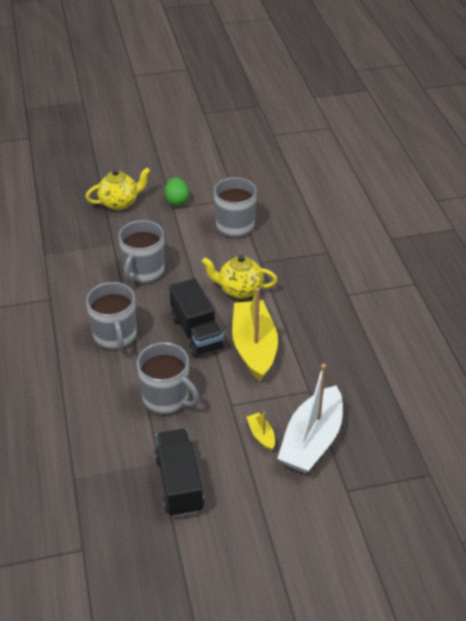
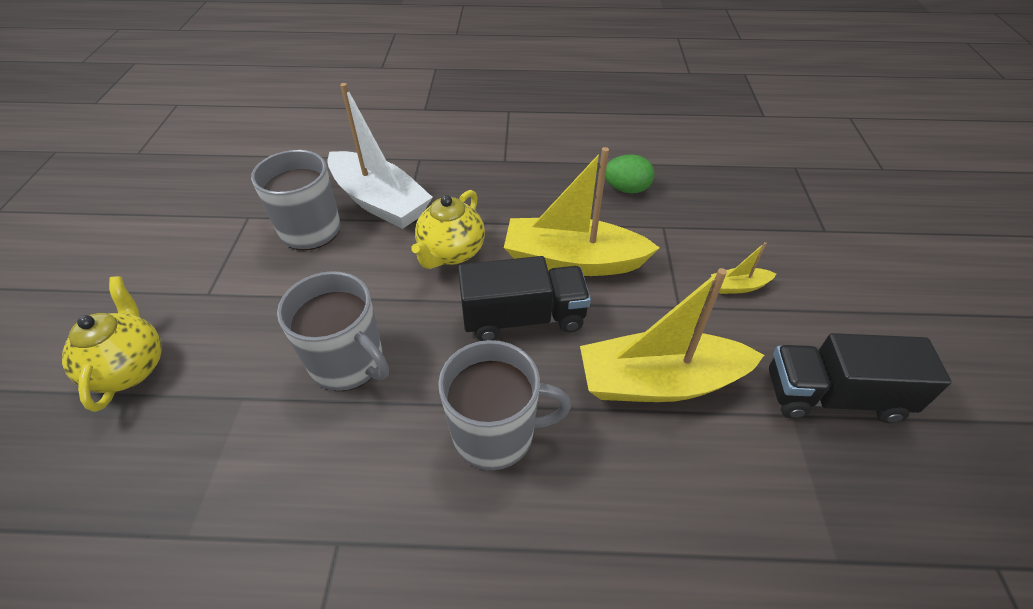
camera: 75 degrees left, 5 degrees up
(167, 399) = (659, 382): grey mug -> yellow boat
(177, 201) = (196, 285): green egg -> green egg (626, 189)
(312, 441) = (748, 242): white boat -> white boat (380, 202)

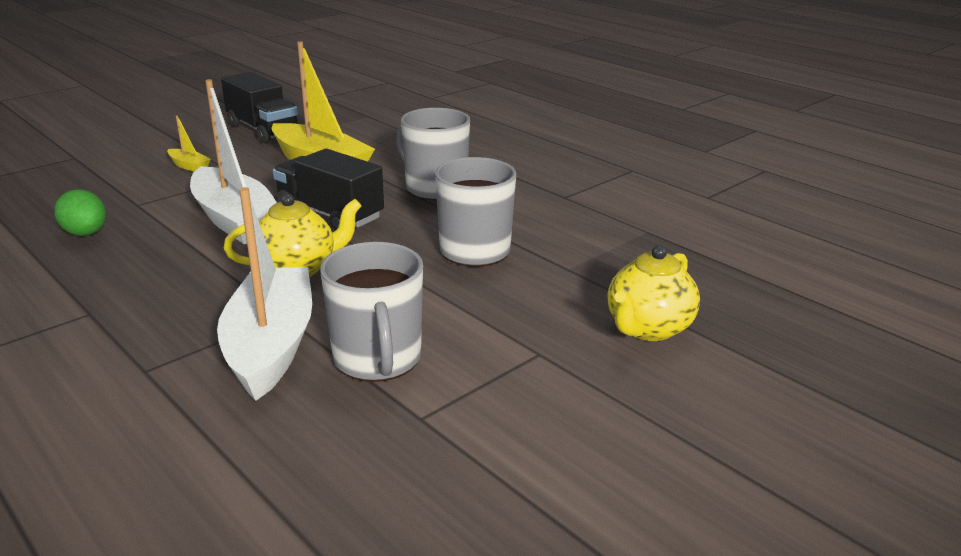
camera: 135 degrees left, 20 degrees down
(573, 261) = (235, 220): yellow boat -> white boat

